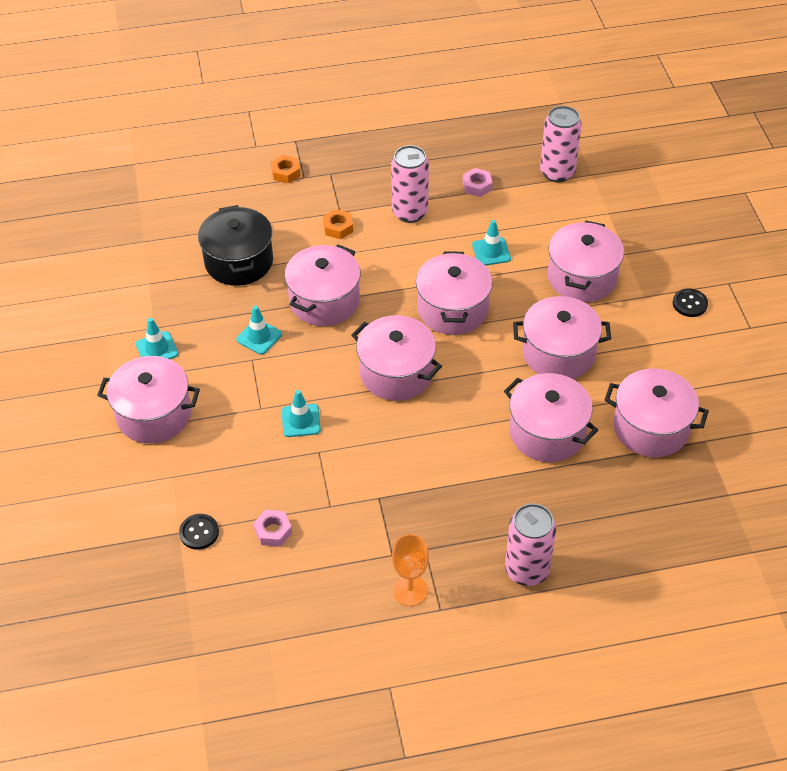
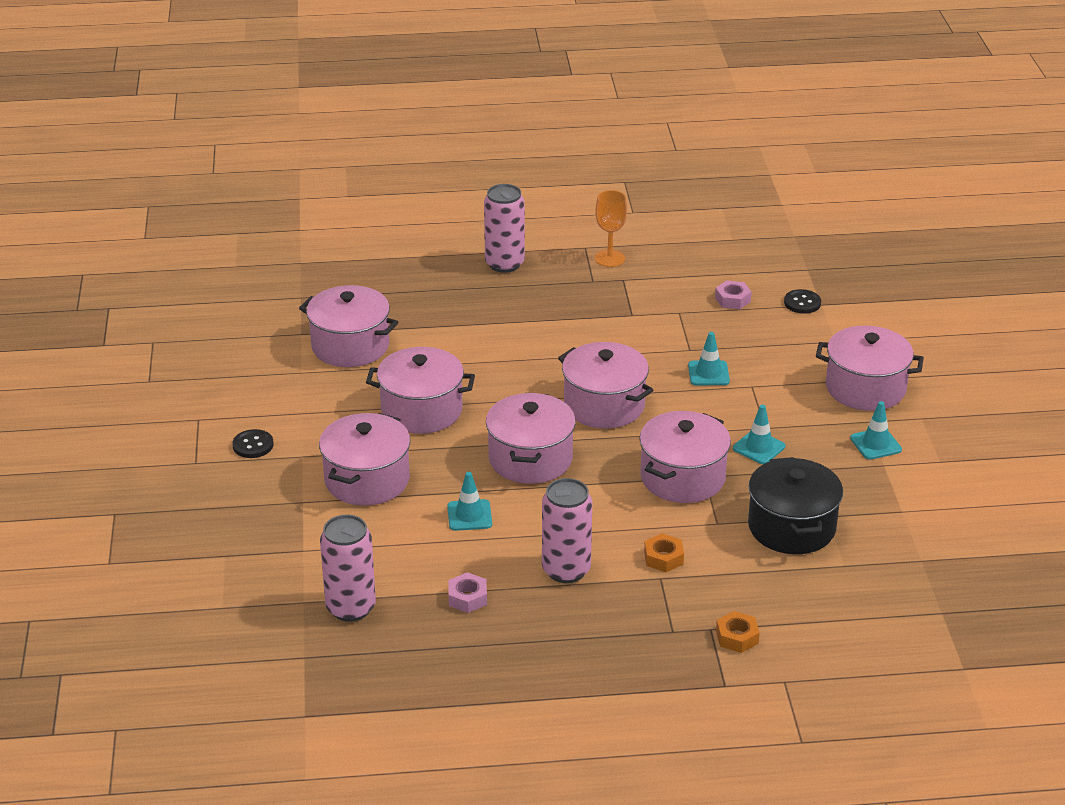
camera: 175 degrees left, 15 degrees down
(547, 432) = (456, 349): pink pot -> none

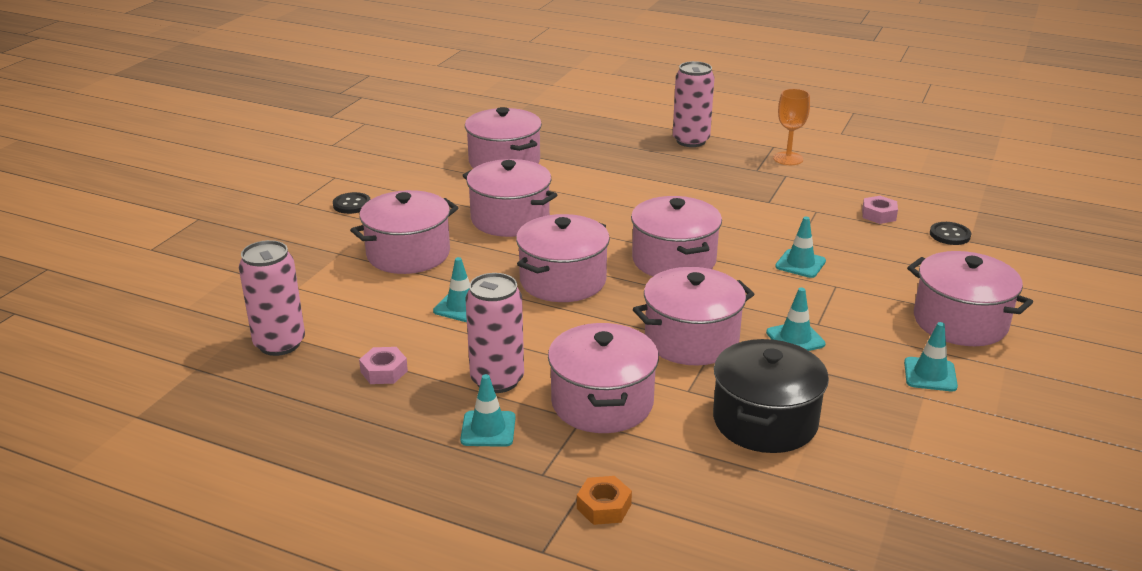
camera: 30 degrees right, 5 degrees down
(599, 613) = (488, 429): none -> turquoise traffic cone
(663, 558) = (602, 403): orange nut -> pink pot

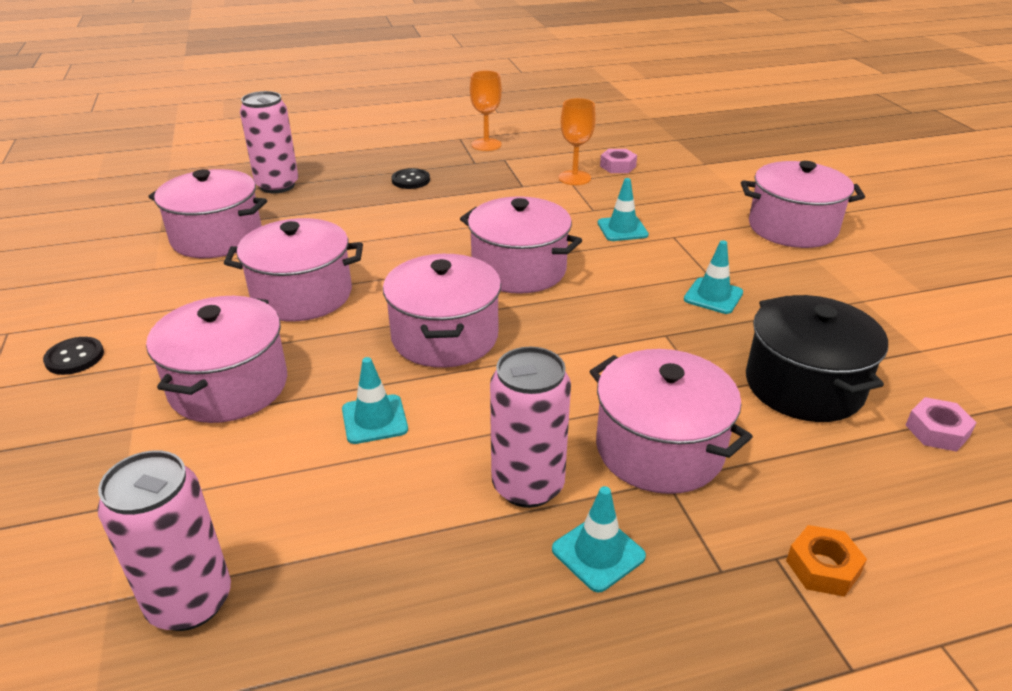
camera: 40 degrees left, 5 degrees up
(384, 371) = (385, 554): pink nut -> pink nut (937, 431)
(691, 141) = (383, 156): pink can -> pink can (277, 185)
(691, 340) = (640, 339): pink pot -> none
(823, 211) = (574, 178): none -> orange goblet
(930, 375) = (839, 280): turquoise traffic cone -> none
(950, 235) = (686, 164): black button -> black button (411, 180)

